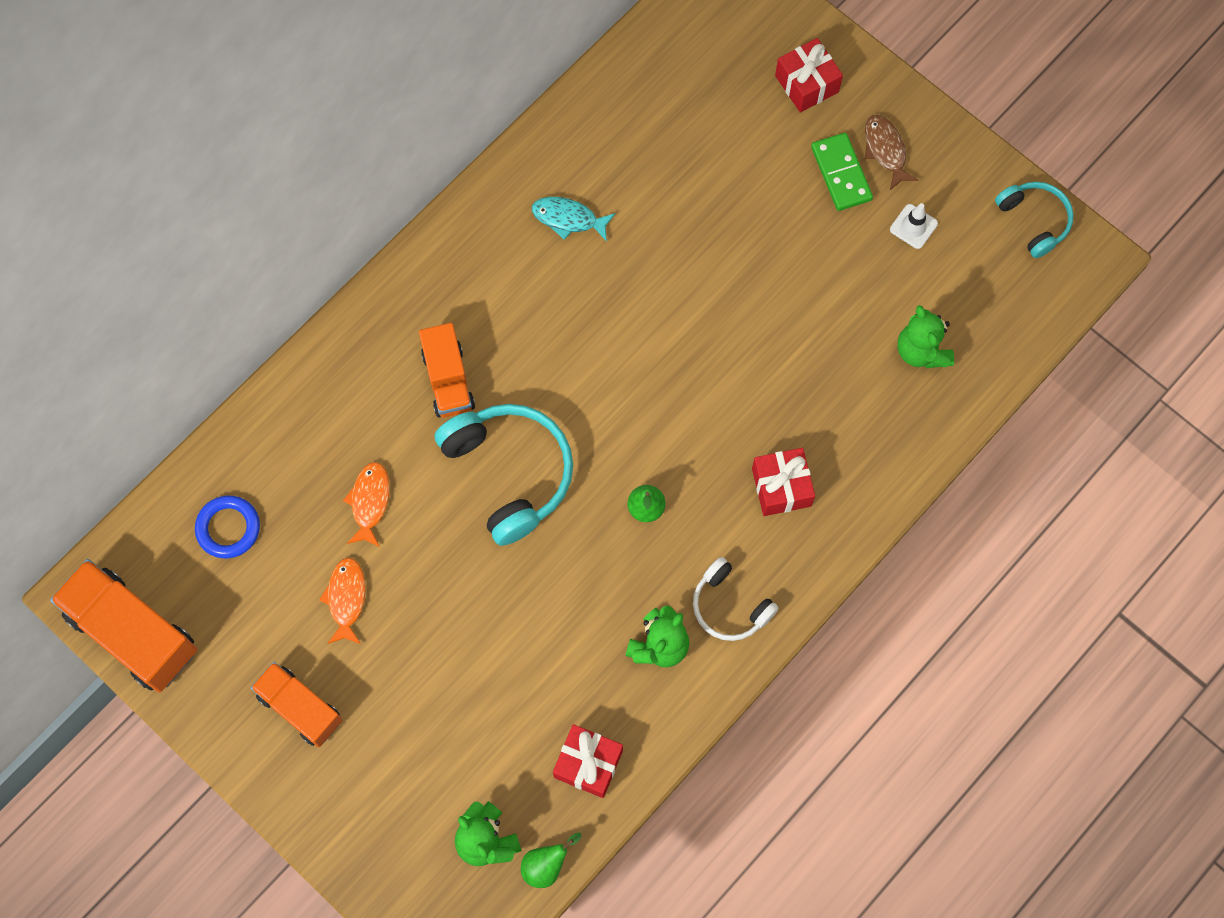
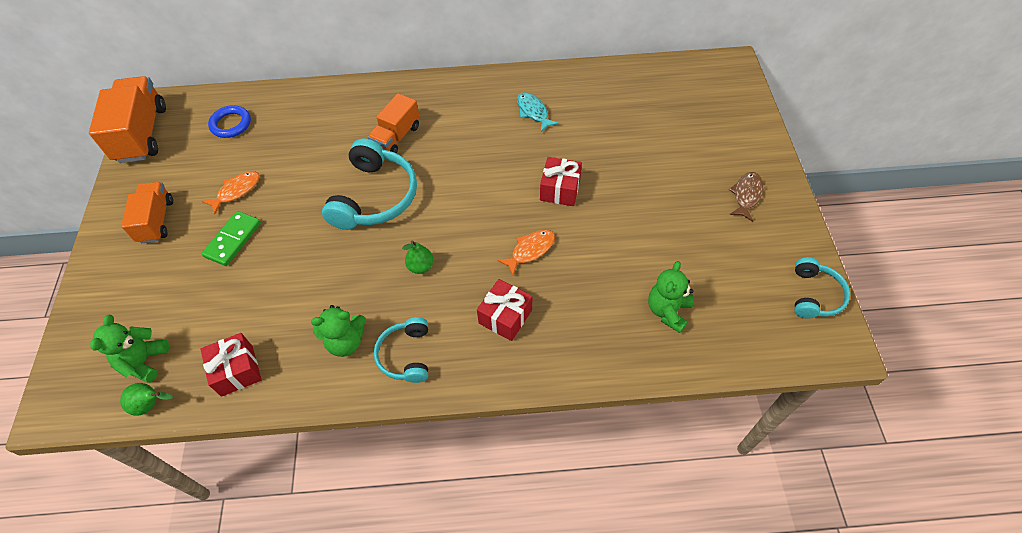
camera: 45 degrees right, 15 degrees down
(370, 502) = (299, 159): orange fish -> orange fish (530, 250)
(729, 606) = (406, 355): white headphones -> turquoise headphones
(806, 84) = (728, 136): red gift -> red gift (560, 189)
(841, 173) = (707, 189): green domino -> green domino (233, 240)
(913, 226) = (727, 243): white traffic cone -> none

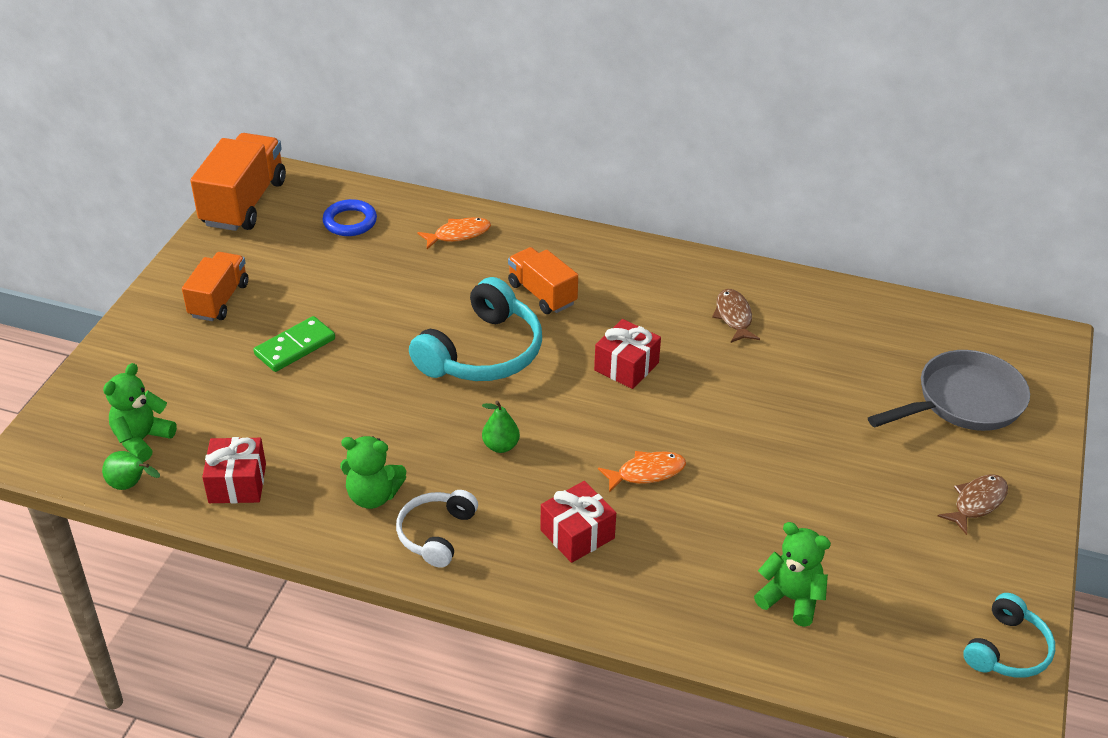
camera: 20 degrees right, 15 degrees down
(236, 191) = (323, 296): orange fish -> orange fish (458, 234)
(396, 137) = (542, 294): orange truck -> orange truck turned 90 degrees clockwise
(406, 355) = (436, 534): turquoise headphones -> white headphones
(533, 112) = (734, 317): turquoise fish -> brown fish
(560, 189) = (722, 417): red gift -> red gift (626, 366)
(667, 311) = (791, 599): green teddy bear -> green teddy bear turned 75 degrees clockwise
(704, 125) = (963, 401): none -> grey pan

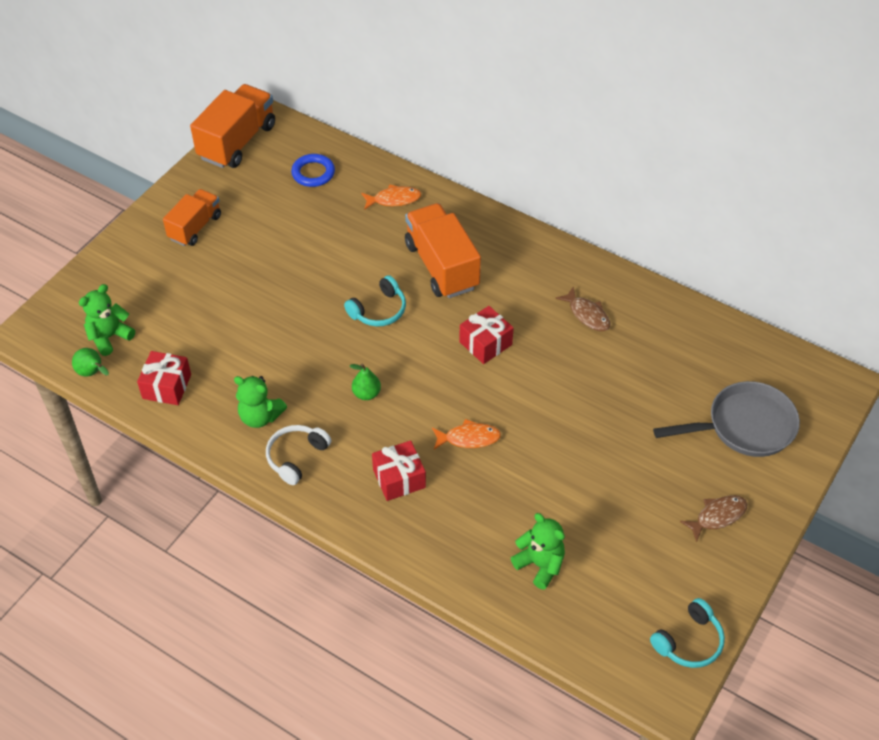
camera: 15 degrees right, 10 degrees up
(295, 347) = (240, 279): green domino -> none
(483, 353) = (379, 310): turquoise headphones -> turquoise headphones, size x0.58
(542, 294) = (442, 266): orange truck -> orange truck, size x1.58
(734, 317) = (587, 314): brown fish -> brown fish turned 135 degrees clockwise

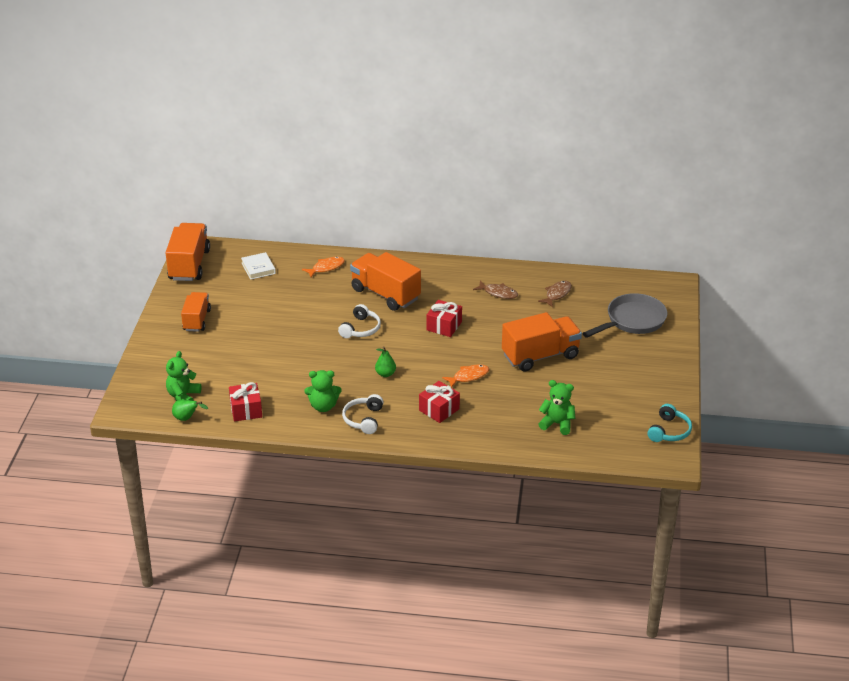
camera: 25 degrees left, 15 degrees down
(313, 173) = (258, 268): blue ring -> white book
(379, 310) = (361, 329): turquoise headphones -> white headphones
(583, 439) = (540, 356): none -> orange truck
(717, 516) = (646, 368): brown fish -> brown fish (557, 294)

